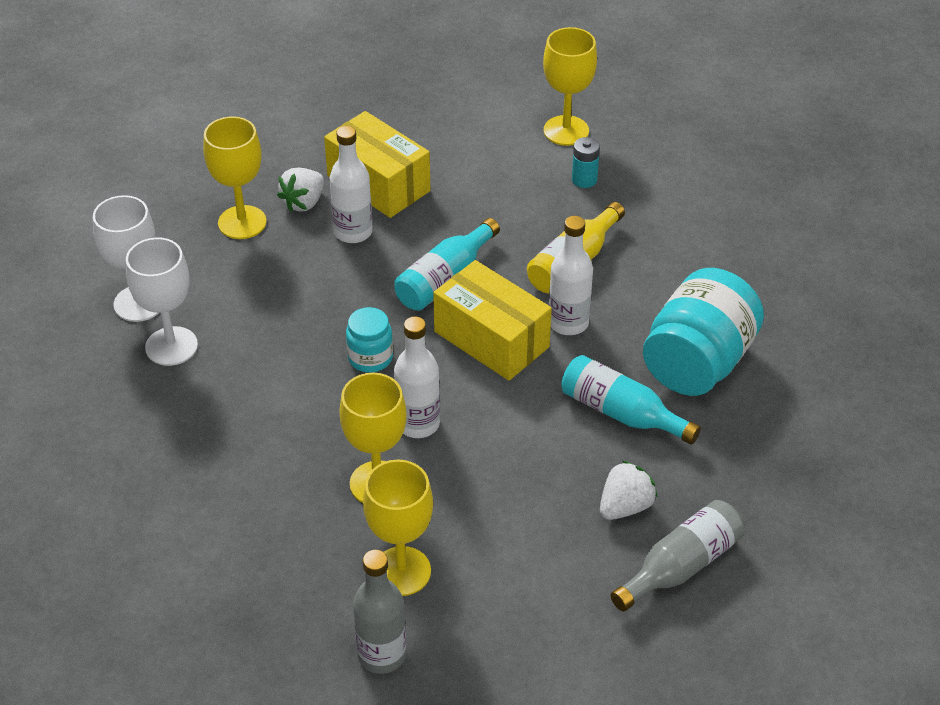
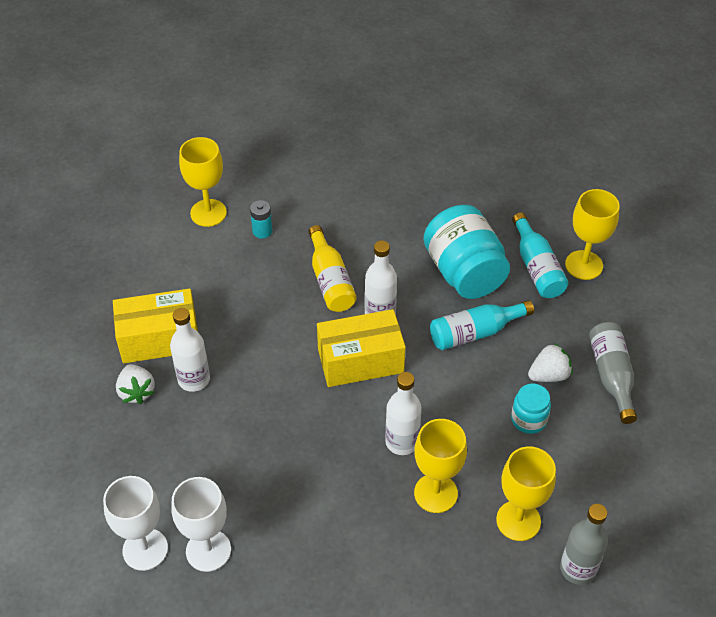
camera: 55 degrees left, 5 degrees up
(242, 222) = (121, 440): yellow goblet -> yellow goblet (584, 265)
(370, 358) = (321, 435): turquoise jar -> turquoise jar (528, 420)
(444, 279) = (285, 354): turquoise bottle -> turquoise bottle (537, 267)
(625, 506) = (549, 375): white strawberry -> white strawberry turned 75 degrees clockwise

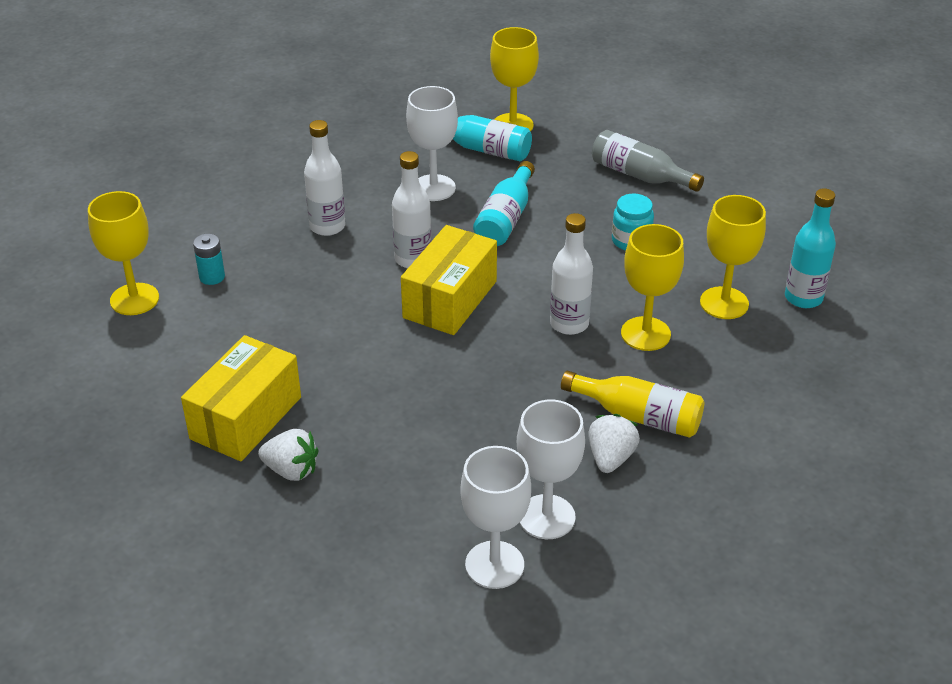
camera: 50 degrees left, 10 degrees down
(194, 379) = (330, 420): white bottle -> white bottle (327, 226)
(330, 280) = (334, 267): yellow bottle -> yellow bottle (638, 416)
(464, 272) = (433, 188): turquoise jar -> white goblet
(549, 375) = (599, 205): white strawberry -> white strawberry (610, 458)
(577, 569) = (803, 298): grey bottle -> turquoise bottle

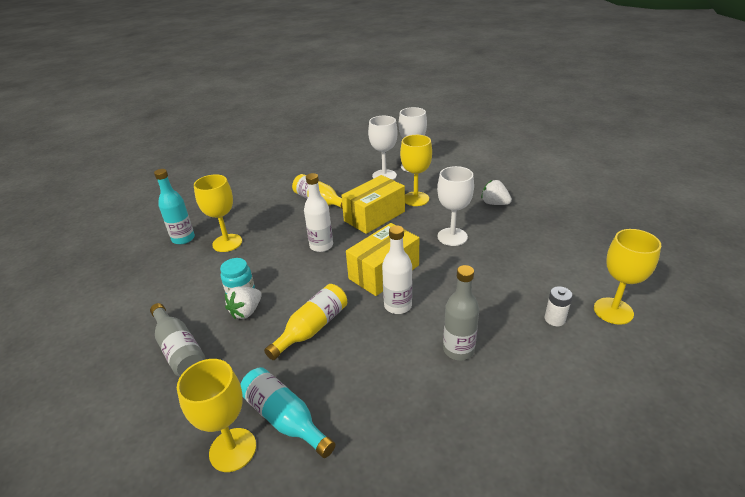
camera: 160 degrees left, 5 degrees down
(212, 277) = (554, 319): turquoise battery -> white battery
(246, 418) = (519, 227): yellow box -> yellow box (374, 216)
(327, 226) = (458, 350): white bottle -> grey bottle
(433, 188) = (354, 374): white goblet -> white goblet (452, 237)
(505, 218) = (312, 328): turquoise bottle -> yellow bottle
(610, 458) = (344, 189): white strawberry -> white strawberry (246, 311)
(645, 334) = (284, 234): yellow goblet -> yellow goblet (415, 199)

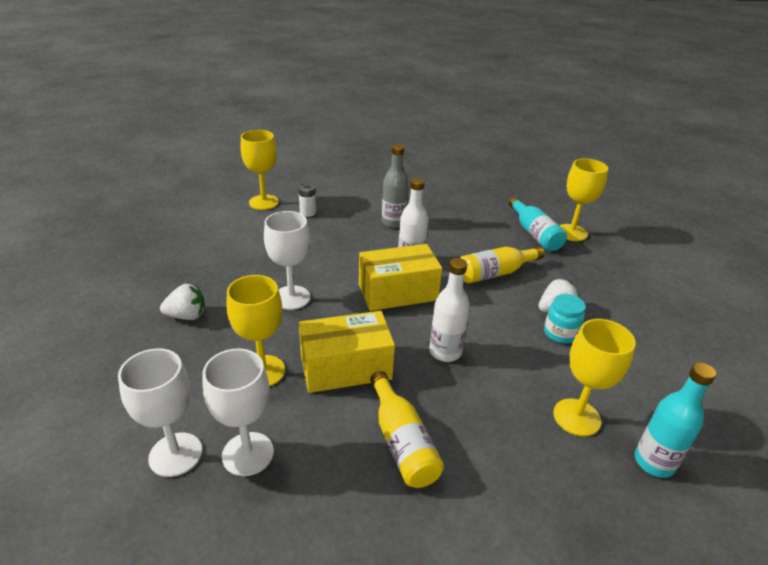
camera: 155 degrees left, 0 degrees up
(179, 349) = (622, 301): grey bottle -> none
(494, 203) = (187, 316): white strawberry -> white strawberry turned 75 degrees counterclockwise

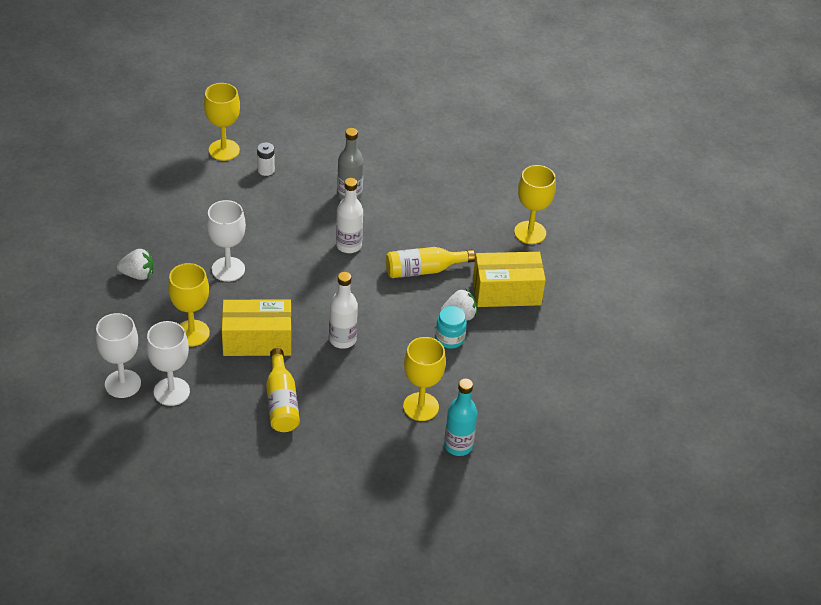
camera: 10 degrees right, 10 degrees up
(397, 292) = (324, 277): yellow box -> yellow box (506, 291)
(534, 234) = (489, 229): turquoise bottle -> none

